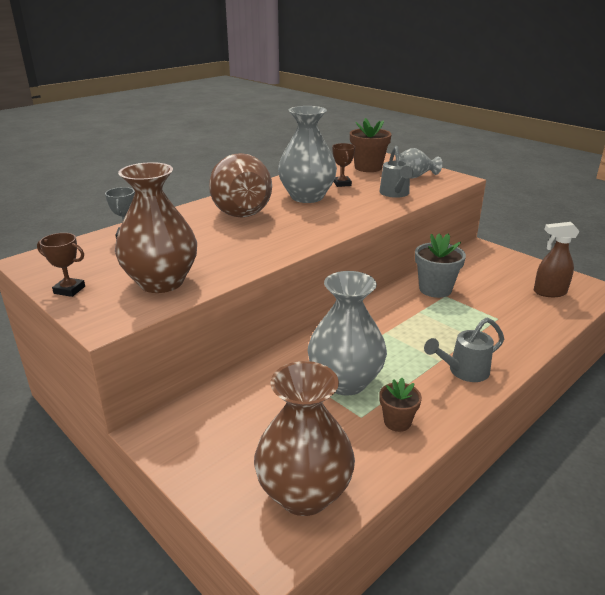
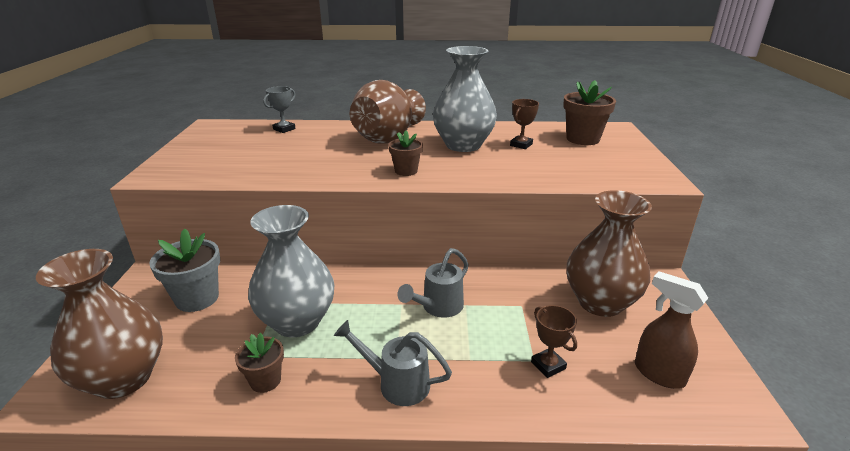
camera: 45 degrees right, 0 degrees up
(69, 290) = (184, 149): brown trophy -> brown trophy (548, 365)
(161, 282) = (229, 166): brown vase -> brown vase (600, 302)
(313, 228) = (406, 171): none -> brown flower pot
(395, 194) = (551, 171): grey watering can -> grey watering can (438, 307)
(415, 177) = (614, 162): grey vase -> none
(435, 289) = (523, 294): grey flower pot -> grey flower pot (197, 298)

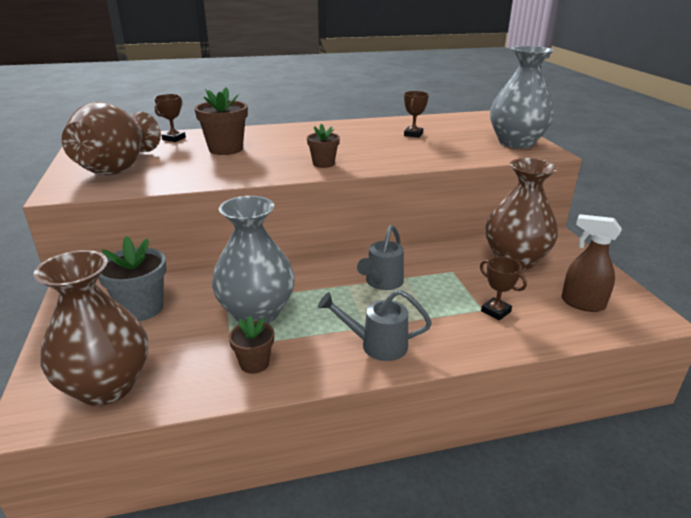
camera: 15 degrees left, 0 degrees up
(284, 129) = (174, 139): grey trophy -> brown trophy
(388, 138) = (286, 138): brown vase -> brown vase (118, 168)
(463, 145) = (361, 139): grey vase -> grey vase (516, 143)
(582, 139) = (463, 126): brown flower pot -> brown flower pot (225, 149)

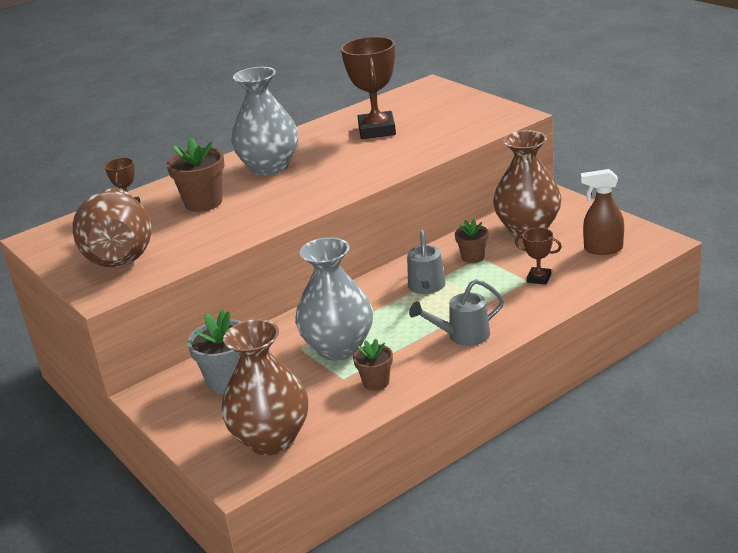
camera: 20 degrees left, 0 degrees up
(323, 164) = (322, 189): brown flower pot -> brown flower pot (473, 257)
(413, 134) = (377, 130): brown trophy -> brown trophy, size x1.99
(516, 143) = (483, 112): grey vase -> grey vase (270, 167)

